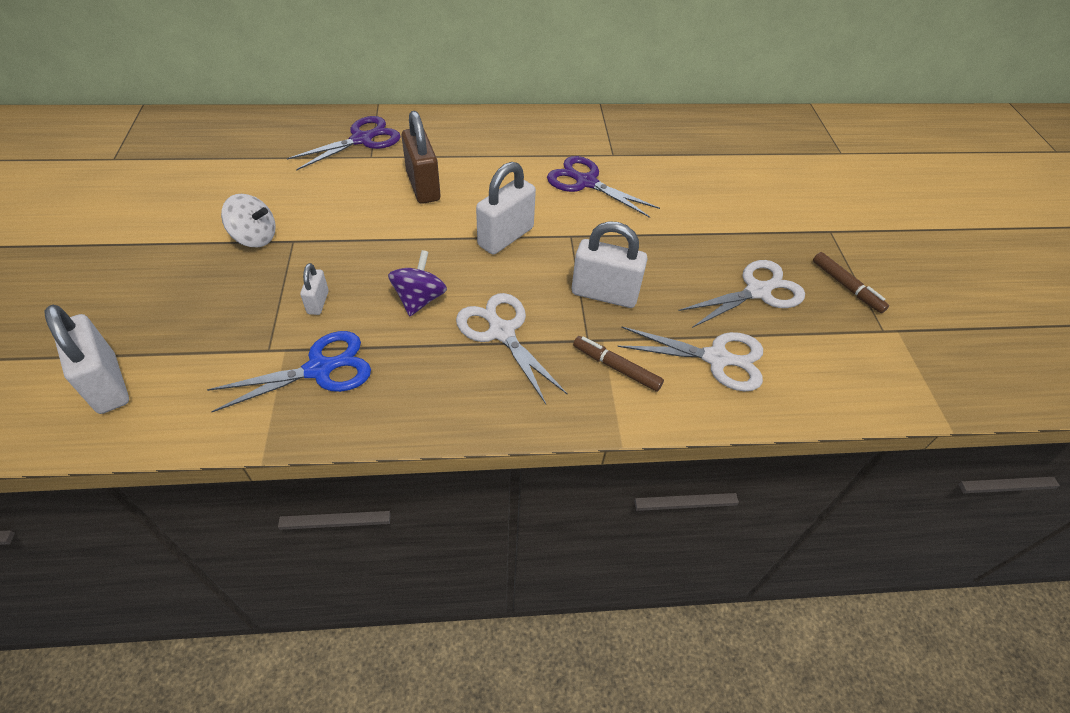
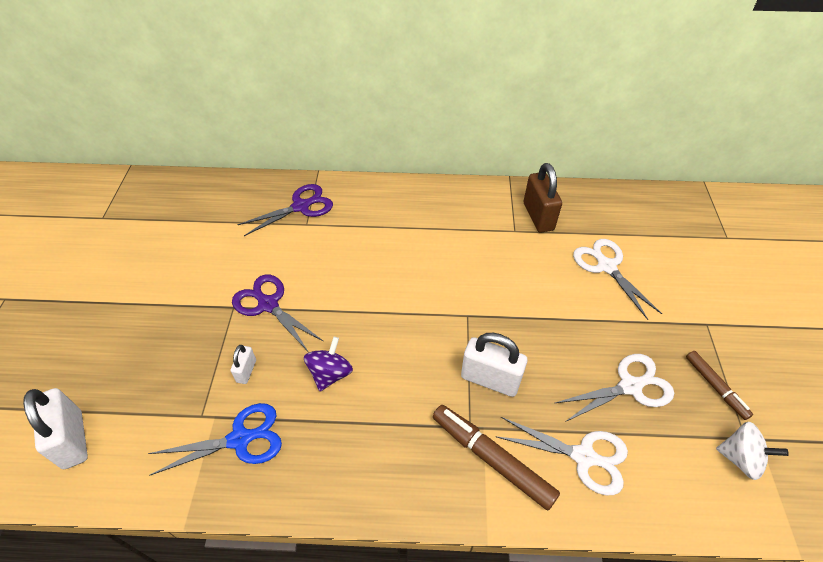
camera: 10 degrees right, 0 degrees up
(255, 237) = (203, 302): white spinning top -> white spinning top (740, 458)
(423, 186) = (346, 257): brown padlock -> brown padlock (538, 216)
(501, 331) = (395, 412): white scissors -> white scissors (606, 266)
(505, 237) = (410, 313): white padlock -> none
(585, 182) = (487, 259): purple scissors -> purple scissors (268, 304)
(616, 367) = (491, 458): brown marker -> brown marker, size x1.66

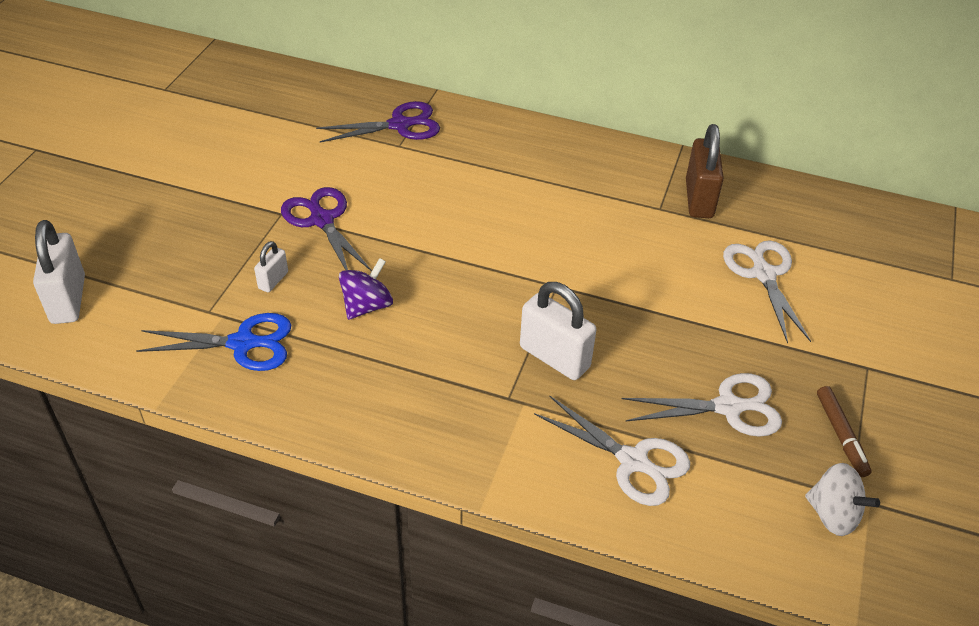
camera: 15 degrees right, 5 degrees down
(491, 458) = (520, 434): brown marker -> none

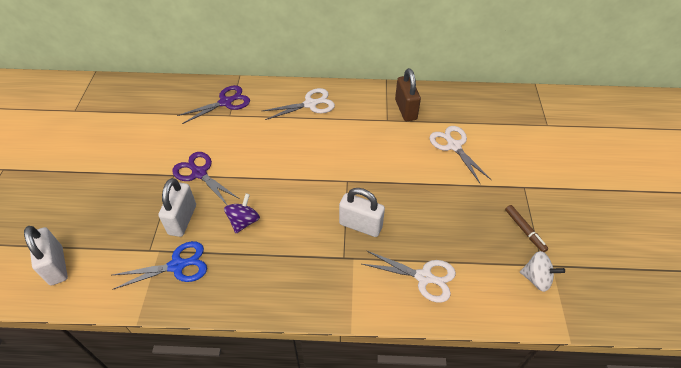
camera: 15 degrees left, 5 degrees up
(273, 280) = (182, 219): white padlock -> white padlock, size x1.92
(729, 407) = (463, 230): white scissors -> white scissors (310, 104)

